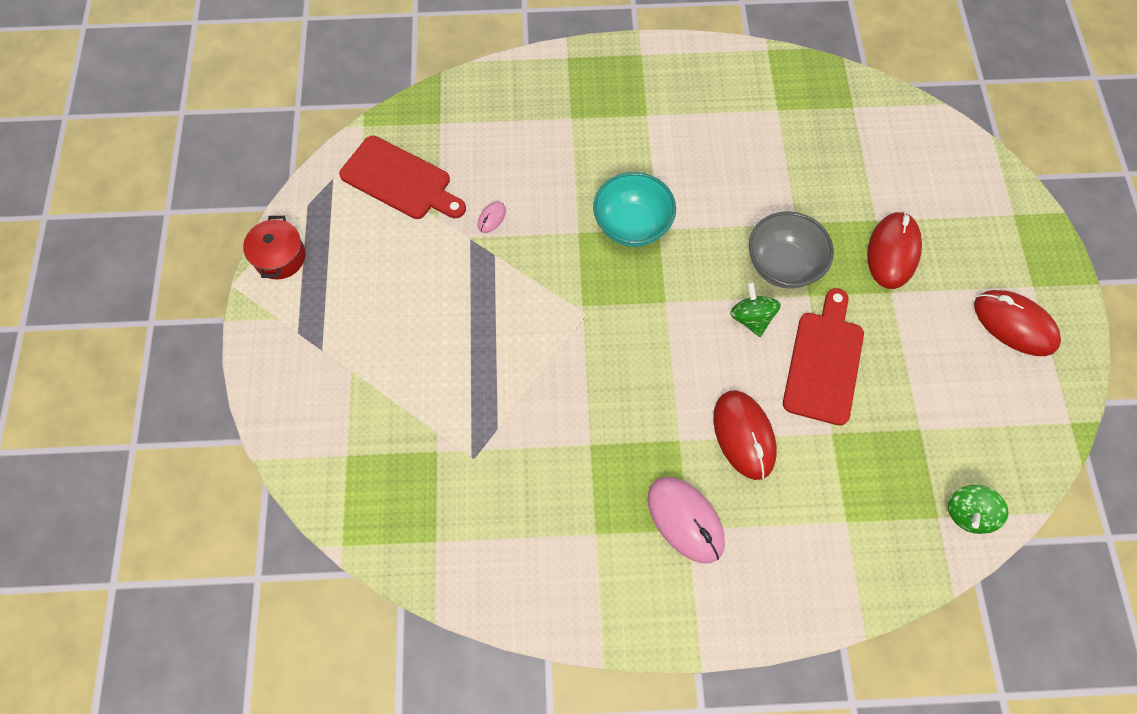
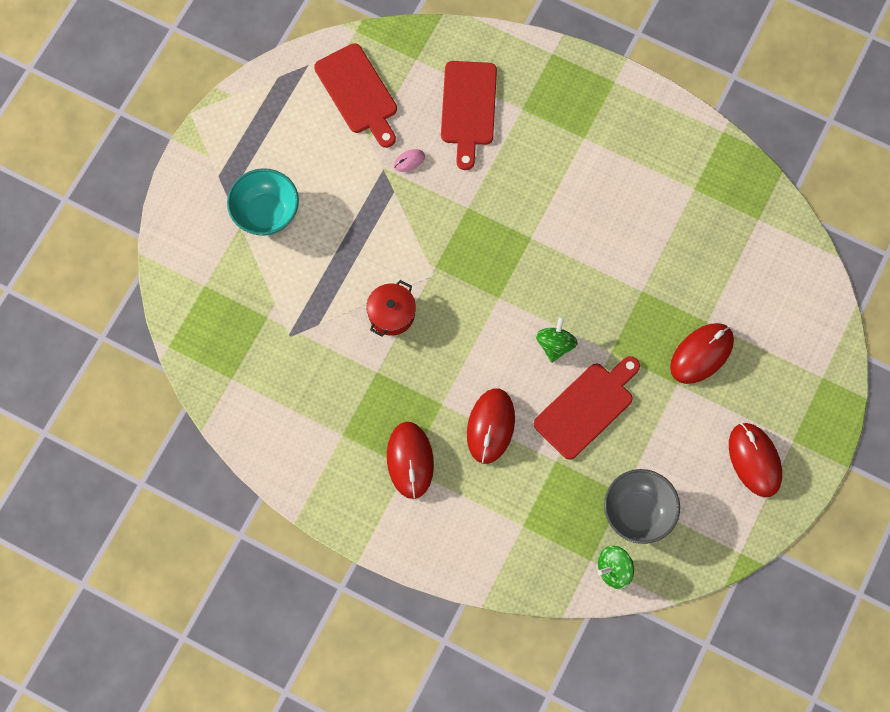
camera: 30 degrees right, 5 degrees up
(280, 257) = (236, 109): red pot -> red pot (391, 314)
(519, 142) = (468, 108): none -> red cutting board
(632, 226) = (512, 224): turquoise bowl -> turquoise bowl (266, 213)
(685, 520) = (410, 460): pink mouse -> red mouse
(782, 265) = (607, 318): grey bowl -> grey bowl (638, 512)

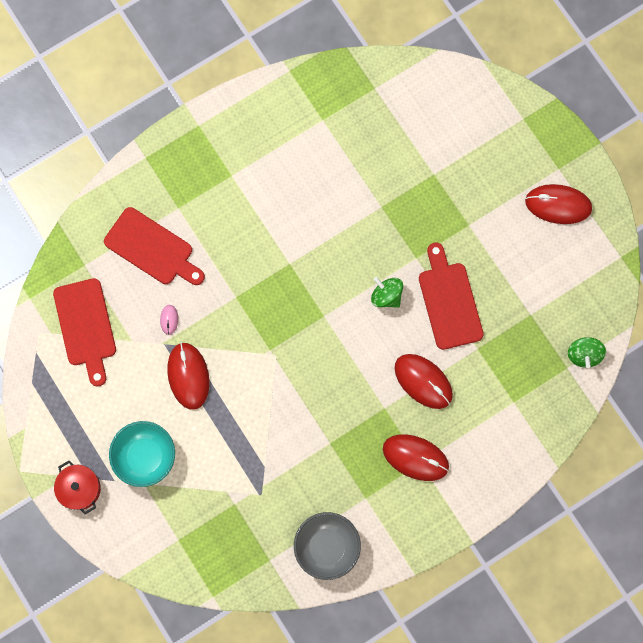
camera: 60 degrees left, 5 degrees up
(358, 93) = (85, 327): red cutting board -> red cutting board turned 75 degrees clockwise
(391, 314) = (289, 405): red pot -> red pot (80, 489)
(638, 512) = (550, 312): grey bowl -> grey bowl (327, 547)
(701, 354) = (456, 193): red mouse -> red mouse (188, 376)

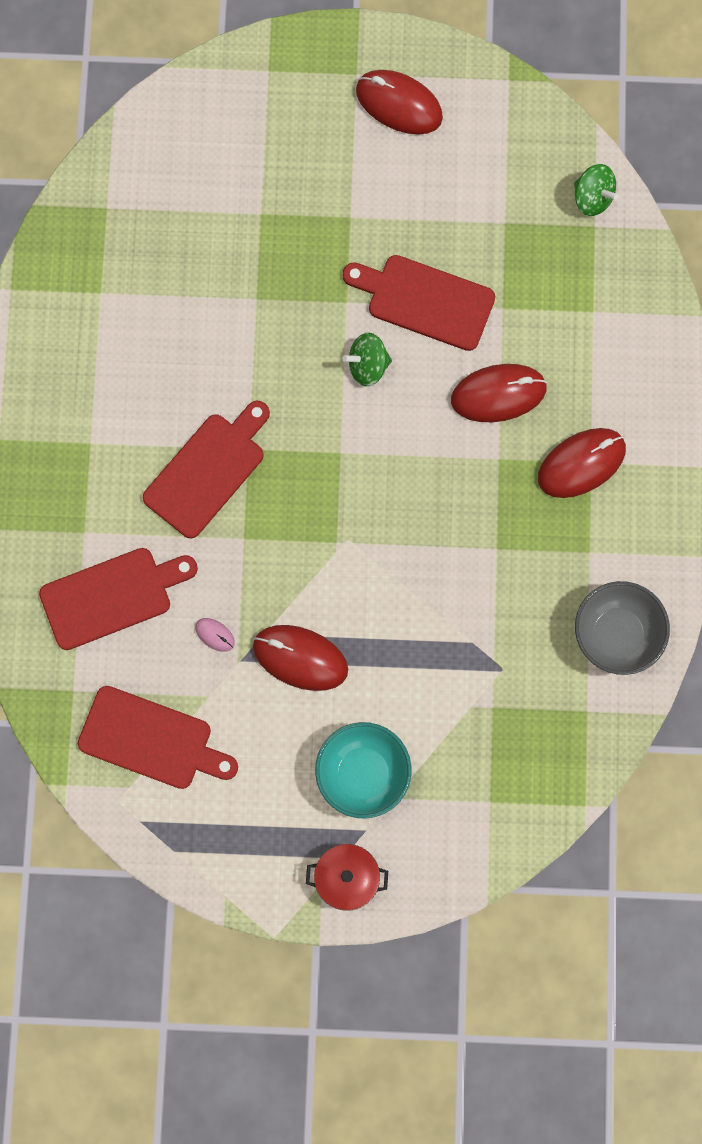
camera: 55 degrees left, 0 degrees up
(261, 250) = (208, 471): none -> red cutting board
(558, 205) = (399, 104): red mouse -> red mouse turned 75 degrees clockwise

